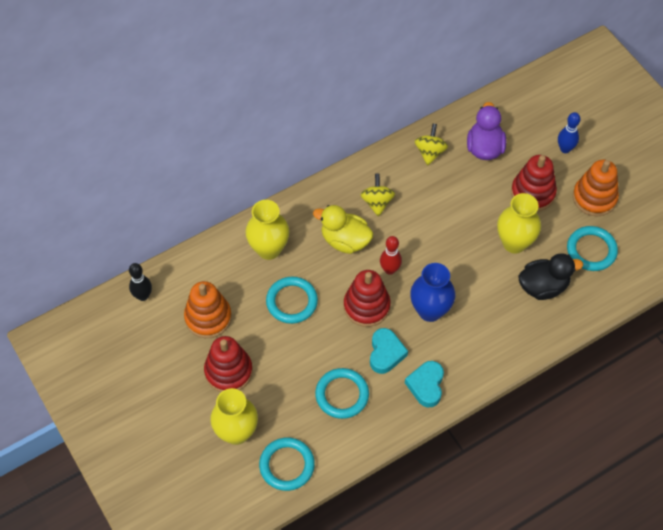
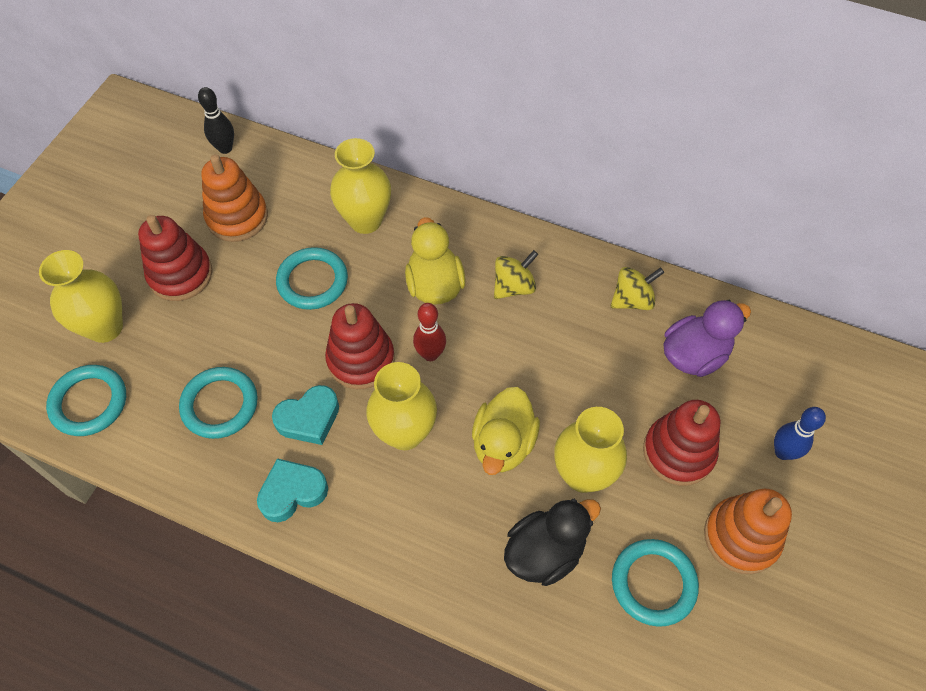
camera: 55 degrees right, 0 degrees up
(430, 311) = (405, 433): blue vase -> yellow vase
(470, 268) = (503, 443): none -> yellow duck
(543, 286) = (545, 552): black duck -> black duck turned 75 degrees counterclockwise

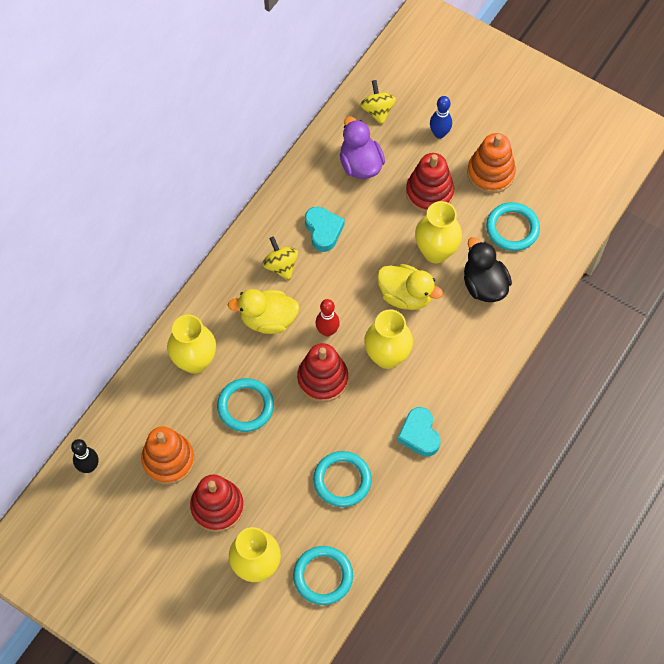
camera: 80 degrees left, 5 degrees up
(309, 418) = (364, 419): turquoise heart -> turquoise heart (323, 230)
(632, 300) = (308, 191): yellow spinning top -> yellow spinning top (377, 110)

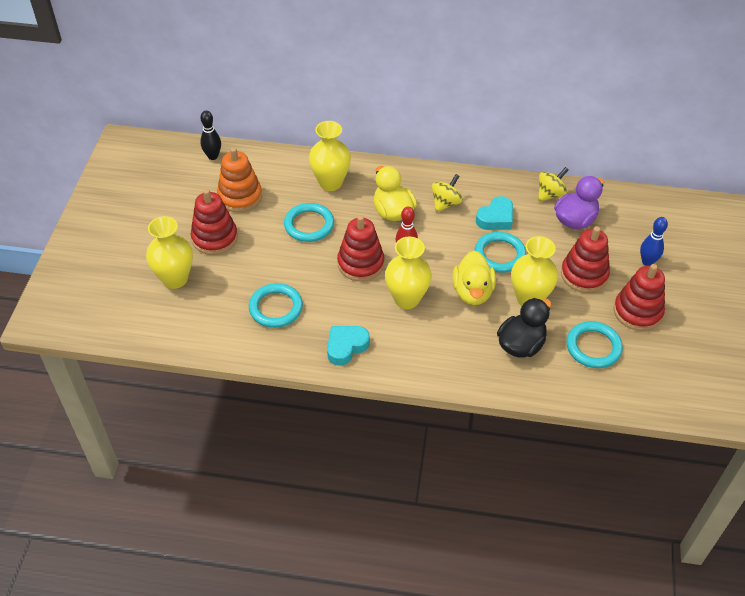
camera: 65 degrees right, 15 degrees down
(323, 576) = (184, 324): turquoise ring -> turquoise ring (499, 254)
(377, 110) = (635, 213): yellow spinning top -> yellow spinning top (550, 194)
(490, 173) = (637, 312): orange stacking toy -> red stacking toy

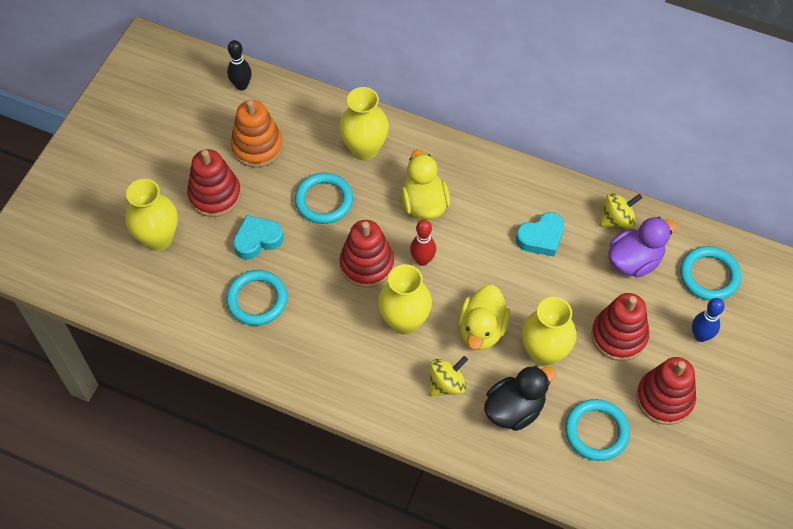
camera: 15 degrees right, 10 degrees up
(346, 346) = (319, 366): turquoise heart -> turquoise heart (257, 240)
(445, 203) = (489, 205): yellow spinning top -> yellow spinning top (446, 384)
(499, 254) = (529, 287): turquoise ring -> turquoise ring (709, 275)

